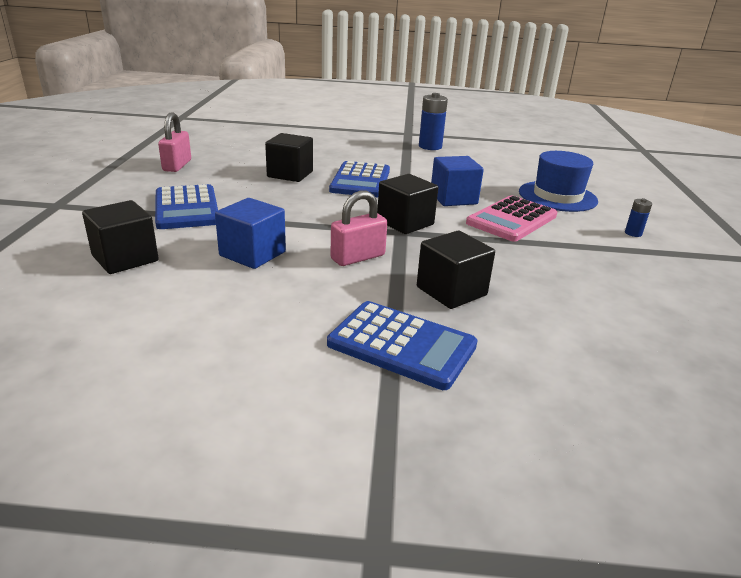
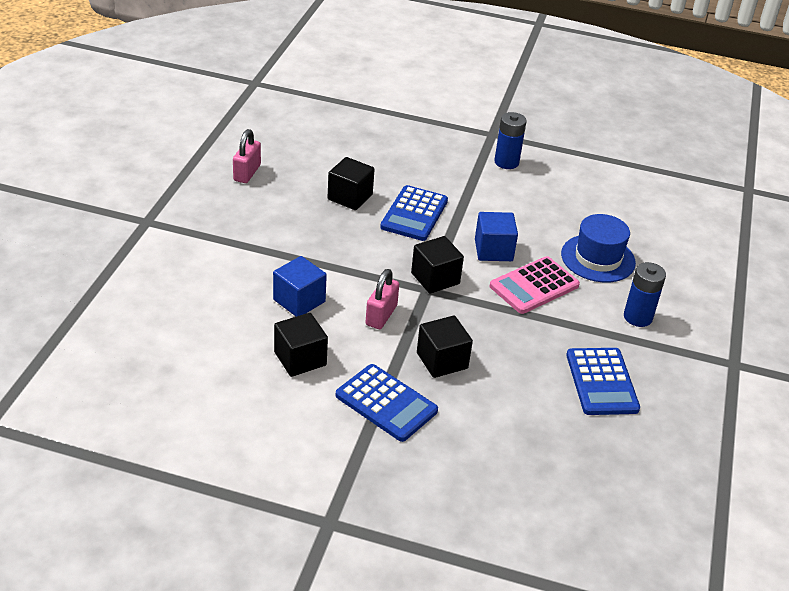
camera: 10 degrees right, 10 degrees up
(125, 258) = (203, 293): black cube -> black cube (300, 359)
(186, 208) = (252, 237): blue calculator -> blue calculator (601, 382)
(358, 257) = (381, 315): pink padlock -> pink padlock turned 45 degrees counterclockwise
(633, 233) = (637, 317): blue battery -> blue battery, size x1.95

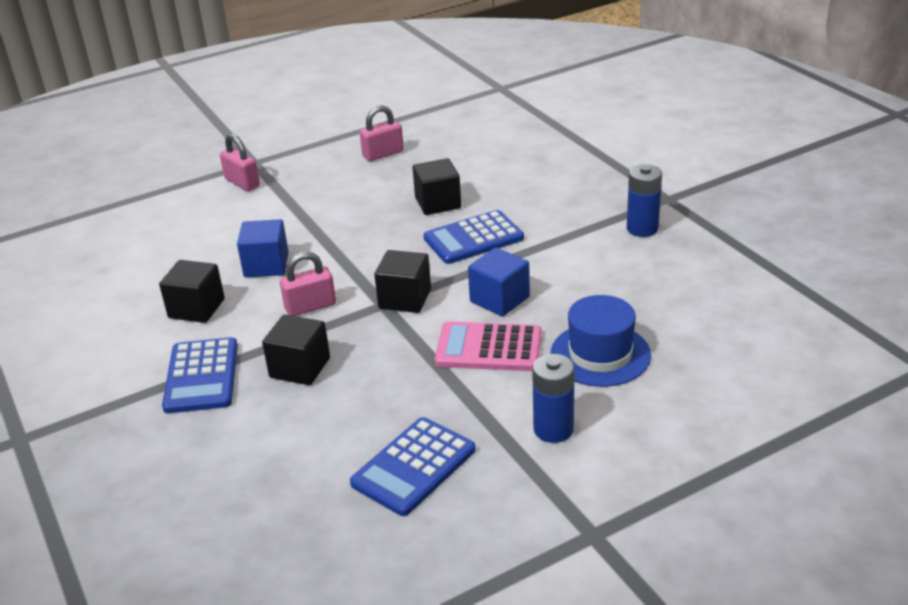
camera: 50 degrees right, 5 degrees down
(166, 243) = (242, 183): none -> pink padlock

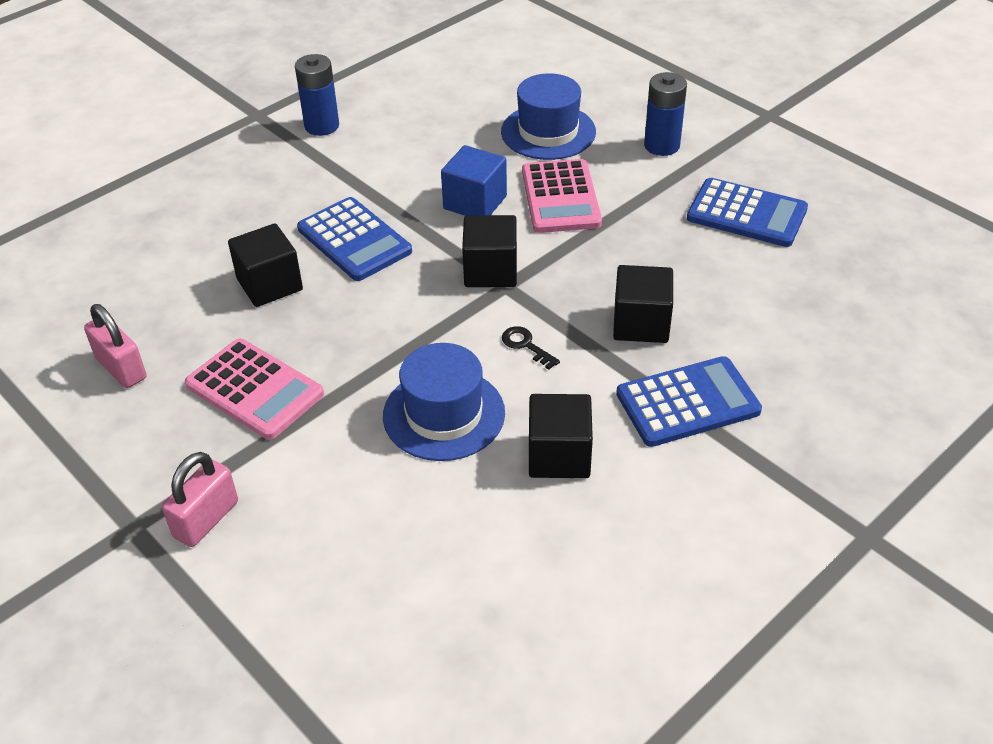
camera: 105 degrees left, 10 degrees up
(266, 265) = (444, 414): blue cube -> blue hat
(310, 306) = (526, 345): pink padlock -> black key
(336, 197) = (254, 389): none -> pink calculator

